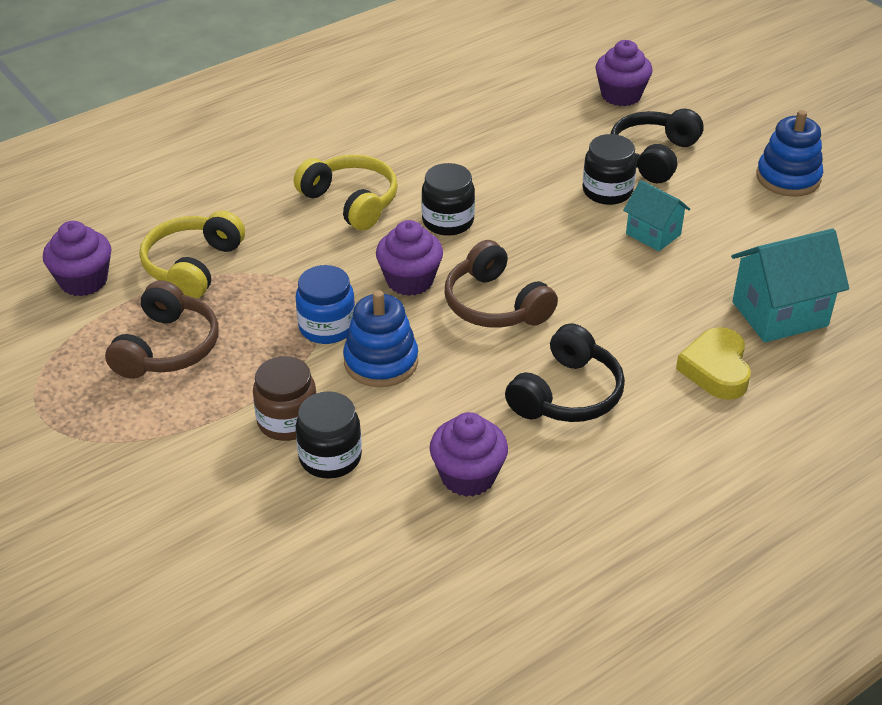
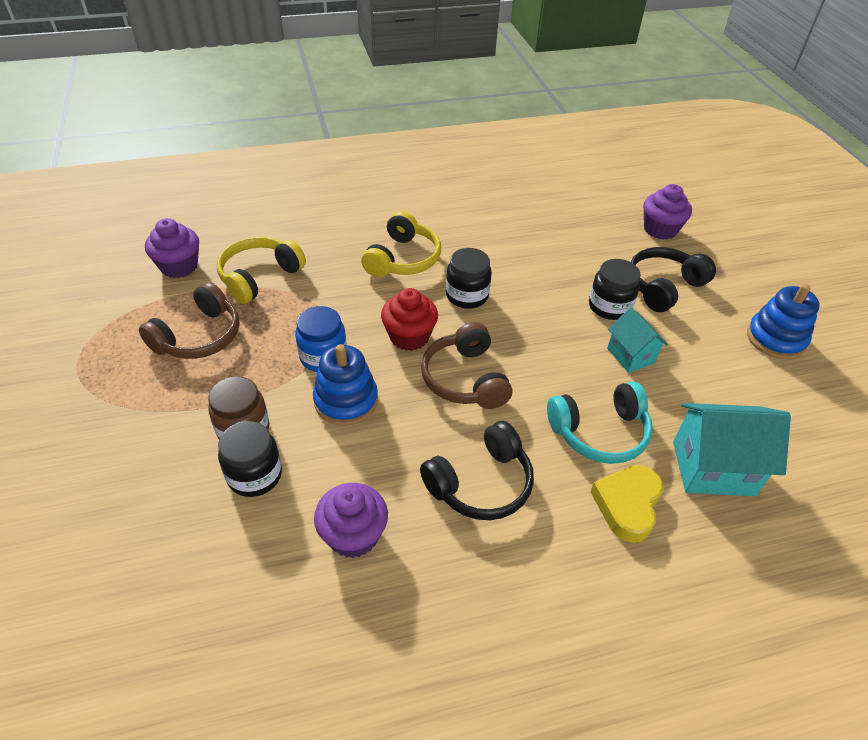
camera: 20 degrees right, 5 degrees up
(351, 202) = (403, 259): yellow headphones -> yellow headphones turned 45 degrees clockwise
(410, 280) = (409, 336): purple cupcake -> red cupcake
(658, 315) = (600, 432): none -> turquoise headphones

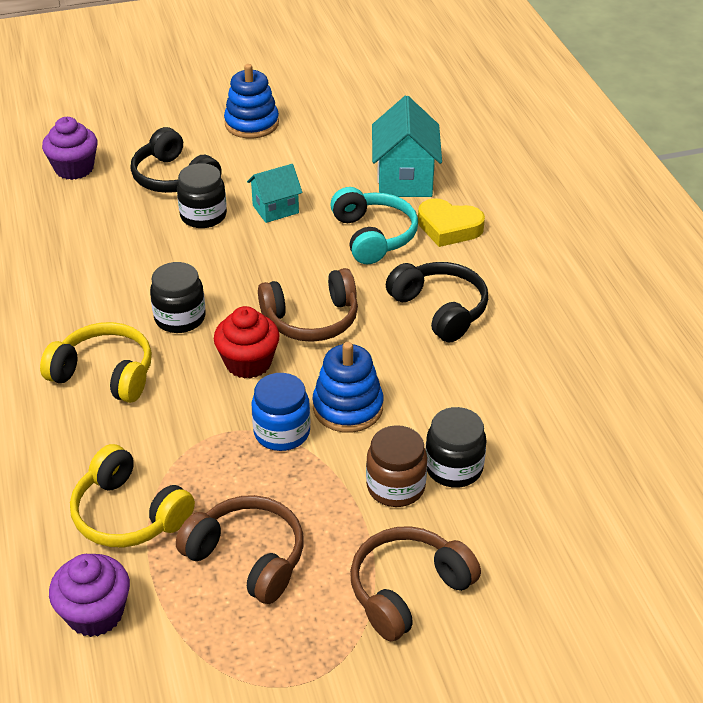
camera: 90 degrees left, 5 degrees down
(131, 430) = (407, 590): none -> brown headphones
(353, 535) = (508, 389): purple cupcake -> none

